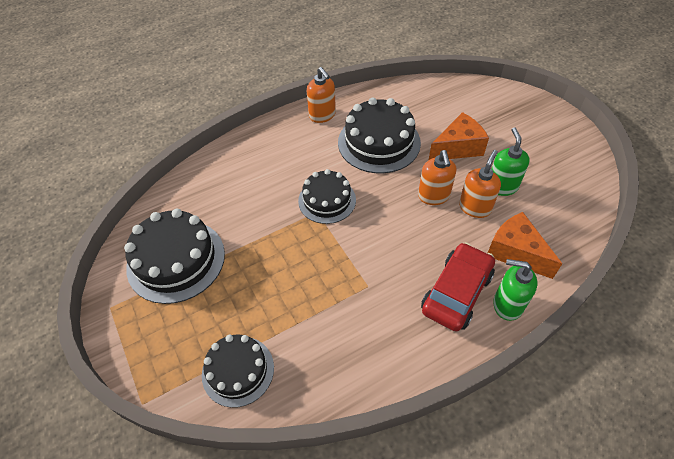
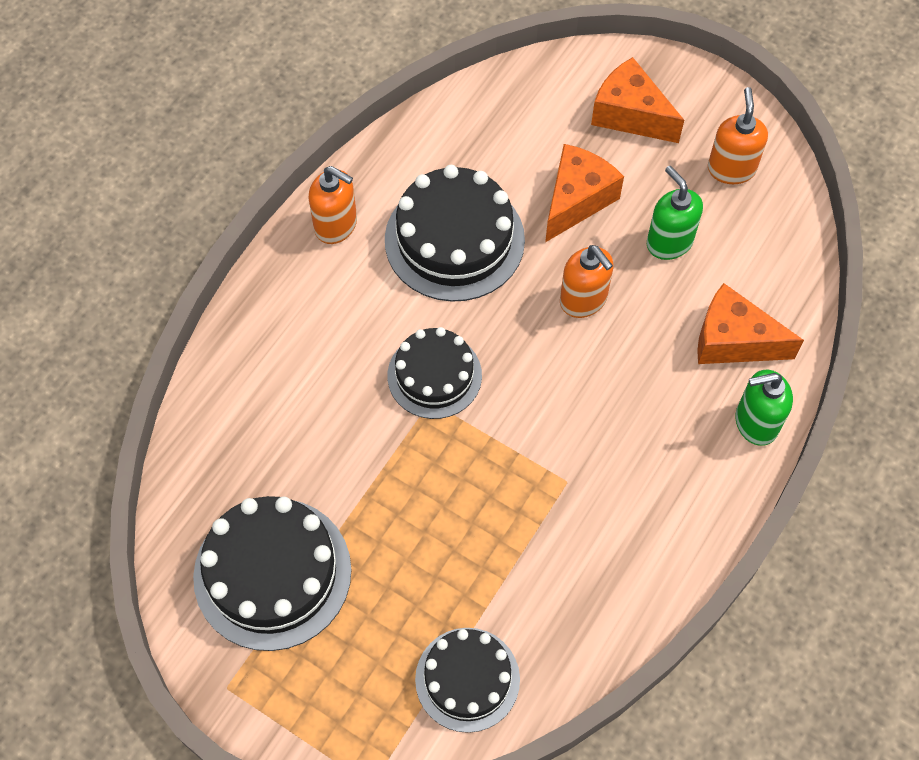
camera: 30 degrees left, 10 degrees up
(456, 292) = (686, 436): red car -> none
(475, 207) = (648, 293): orange soap dispenser -> orange soap dispenser (731, 169)
(511, 119) = (630, 114): none -> orange cheese

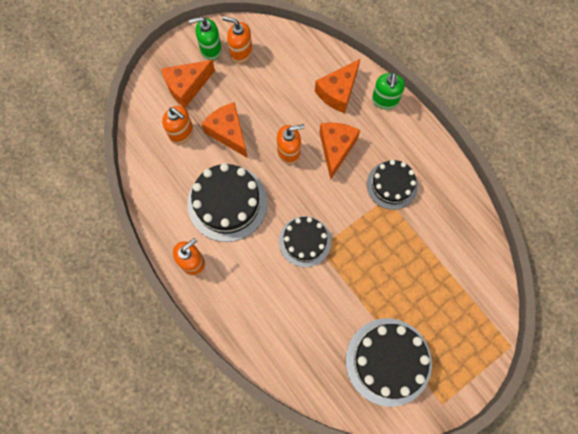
camera: 70 degrees left, 10 degrees up
(467, 679) = (472, 282): black cake -> black cake (392, 185)
(545, 135) = (181, 133): none -> orange soap dispenser
(623, 371) = (336, 149): none -> orange cheese
(669, 242) = (271, 98): green soap dispenser -> green soap dispenser (210, 49)

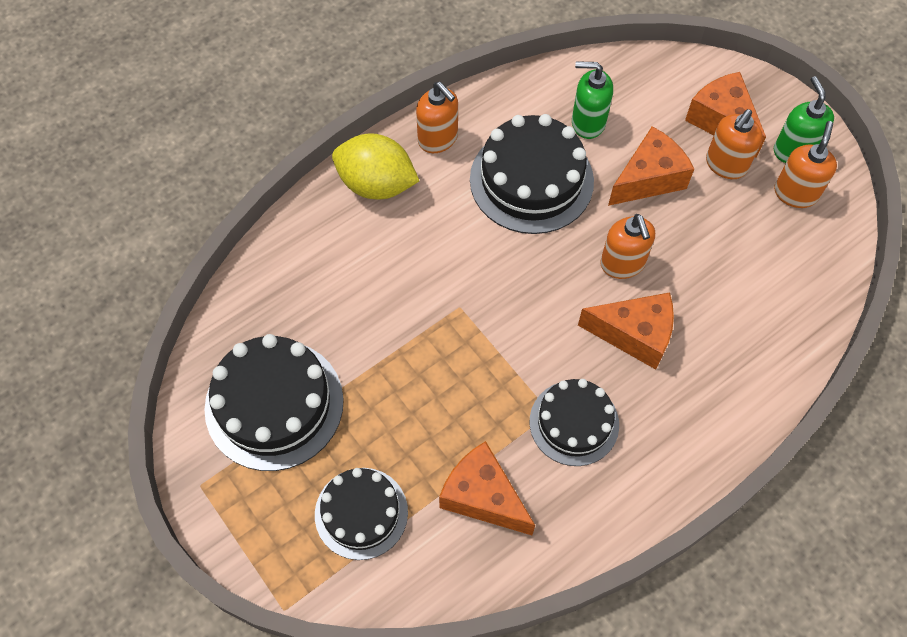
camera: 90 degrees right, 10 degrees down
(181, 133) = (642, 117): orange soap dispenser -> orange soap dispenser (726, 165)
(228, 303) = (376, 184): none -> yellow lemon
(305, 241) = (471, 286): black cake -> black cake (361, 513)
(338, 92) = (742, 340): orange cheese -> orange cheese (483, 496)
(385, 100) = (736, 418): green soap dispenser -> green soap dispenser (588, 122)

